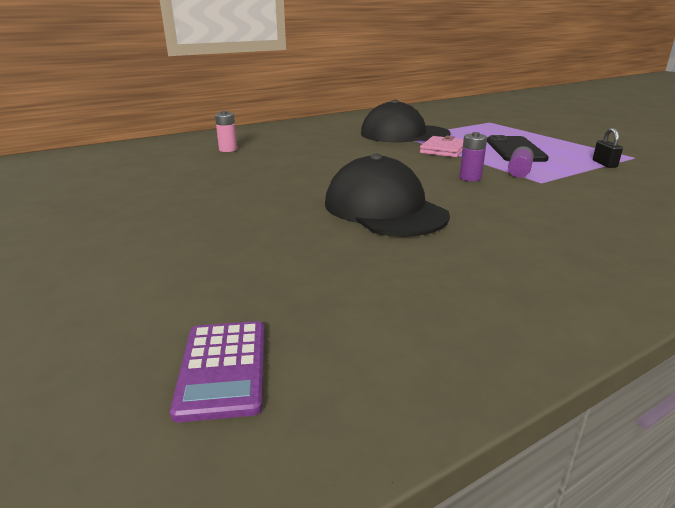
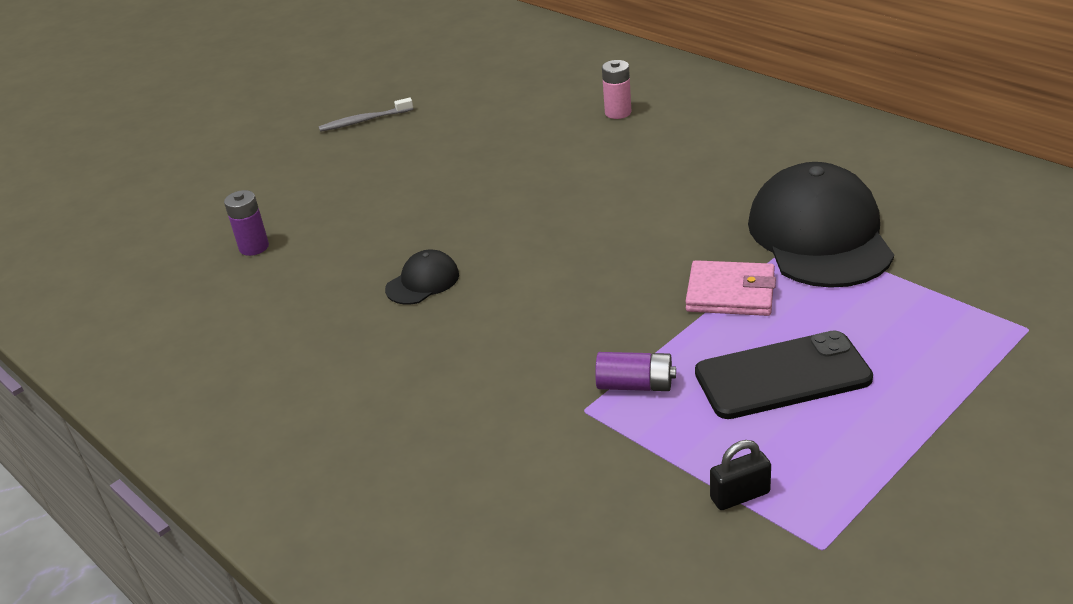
camera: 80 degrees right, 10 degrees up
(90, 214) = (364, 121): none -> grey toothbrush
(223, 369) = (123, 270): purple calculator -> none
(384, 209) = (422, 282): black cap -> black cap, size x0.45
(470, 178) = (575, 336): purple battery -> purple battery (254, 247)

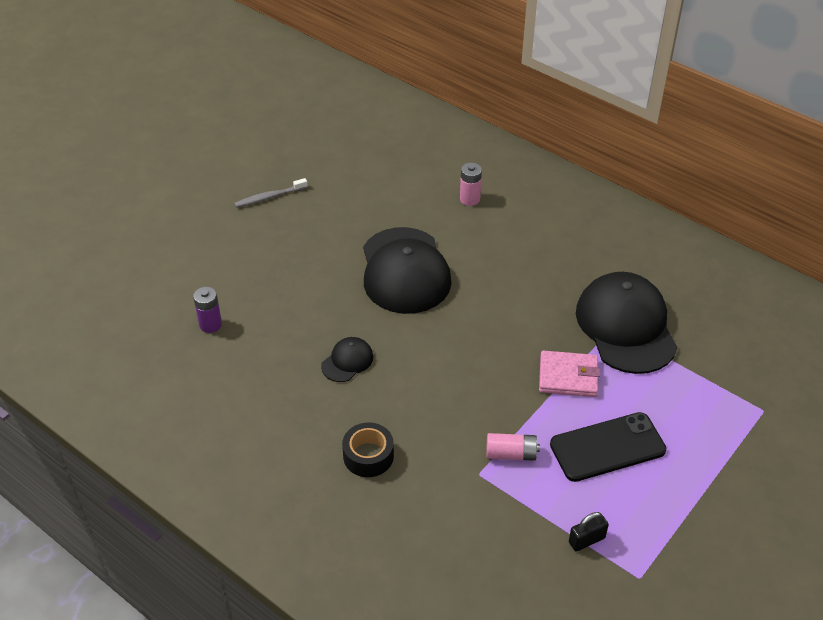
camera: 10 degrees left, 10 degrees up
(427, 389) = (368, 456): none -> black tape
(520, 186) = (405, 271): none -> black cap
(635, 385) = (511, 454): purple battery -> pink battery

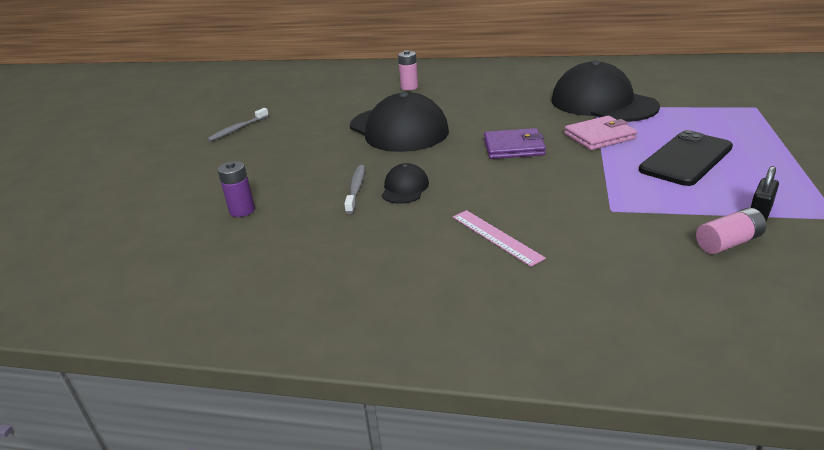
camera: 25 degrees left, 15 degrees down
(310, 342) = (356, 189): none -> grey toothbrush
(368, 456) = (496, 237): black tape -> pink ruler
(479, 352) = (513, 147): none -> purple wallet
(511, 454) = (619, 189): pink battery -> pink battery (728, 243)

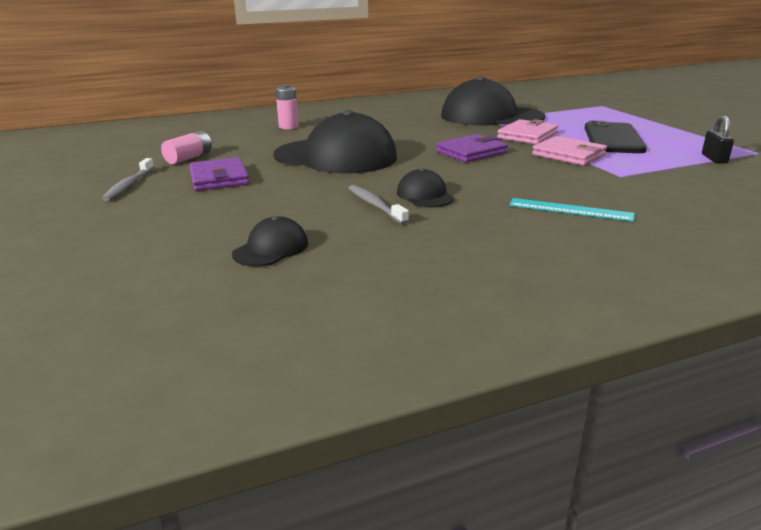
camera: 35 degrees left, 5 degrees down
(242, 210) = (271, 248): purple battery -> black cap
(294, 135) = (219, 178): none -> purple wallet
(496, 237) = (570, 210): pink ruler -> turquoise ruler
(601, 170) = (568, 155): none -> pink wallet
(728, 243) = (728, 178): pink battery -> pink battery (189, 158)

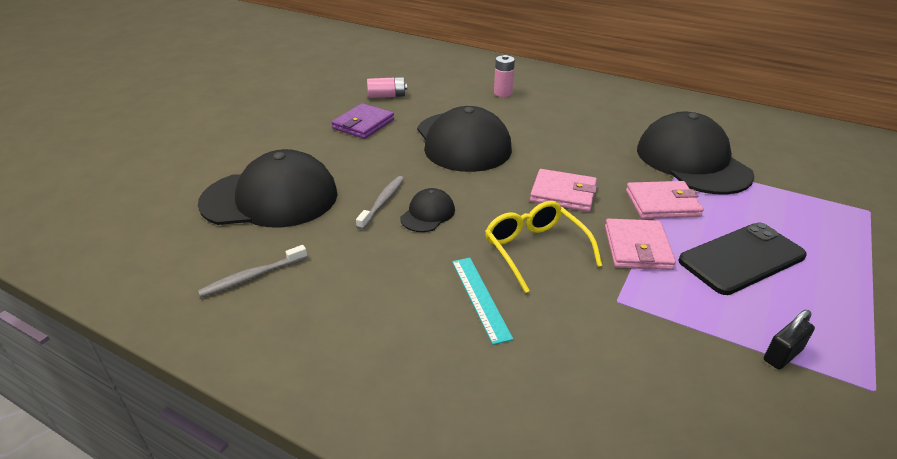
camera: 50 degrees right, 10 degrees up
(129, 185) = (318, 105): grey toothbrush -> grey toothbrush (252, 277)
(271, 248) = (270, 198): black cap -> black cap, size x2.21
(471, 152) = (563, 193): purple wallet -> pink wallet
(531, 178) = (535, 250): none -> yellow glasses

